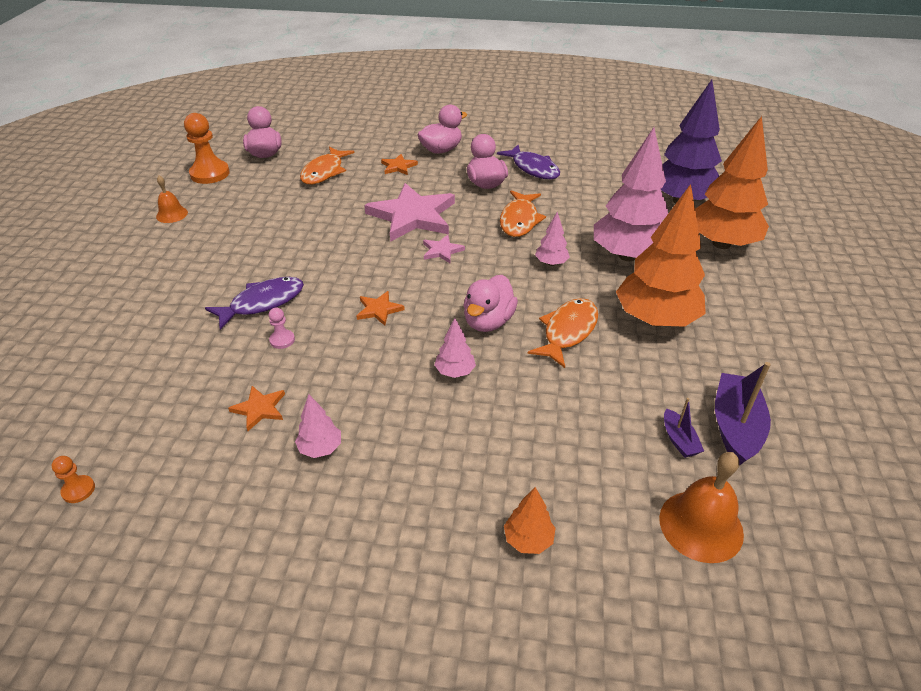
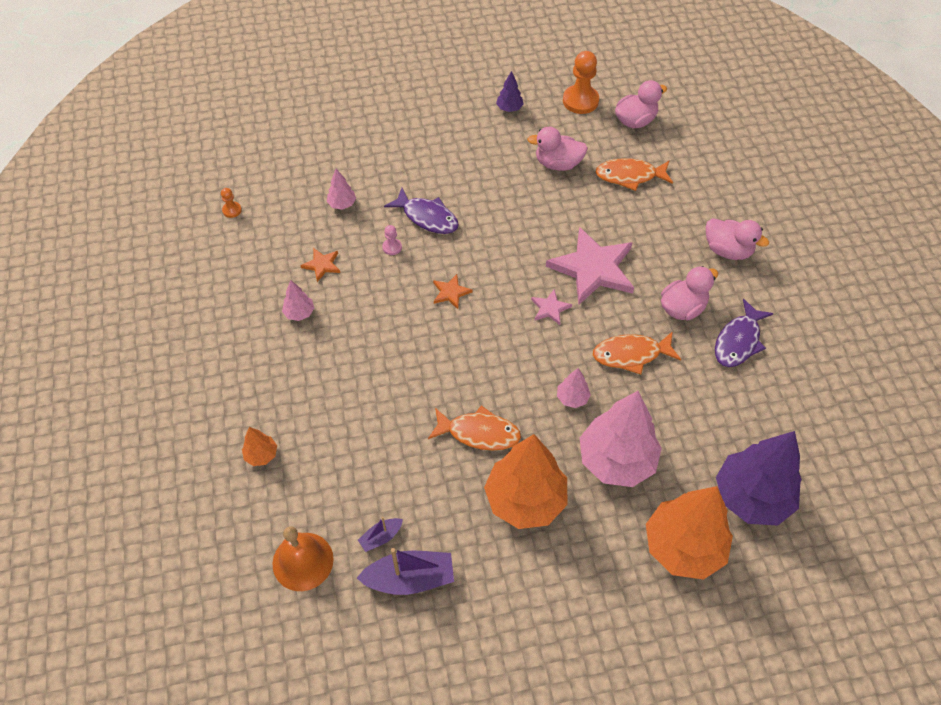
camera: 70 degrees right, 15 degrees up
(172, 214) = (509, 108): orange bell -> purple tree
(398, 166) = (673, 227): orange star -> none
(455, 372) = (400, 366): pink tree -> pink tree (342, 204)
(488, 321) = (468, 371): pink duck -> pink duck (558, 164)

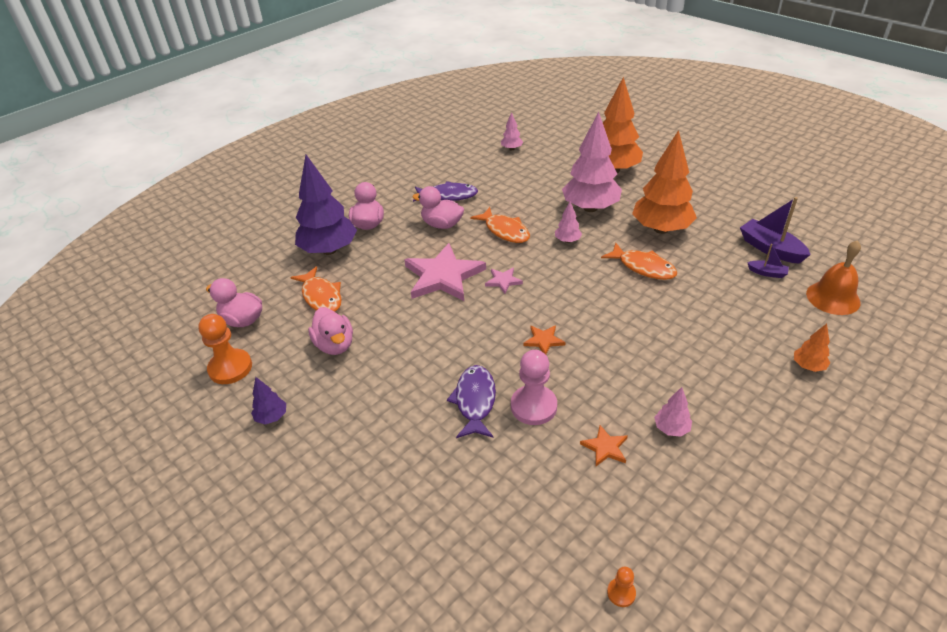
camera: 120 degrees left, 15 degrees down
(342, 204) = (516, 482): pink tree -> pink tree (511, 149)
(392, 247) = (533, 406): pink pawn -> pink pawn, size x2.09
(479, 433) = (643, 267): orange fish -> orange fish turned 150 degrees clockwise
(751, 497) = (555, 160): purple tree -> purple tree (329, 250)

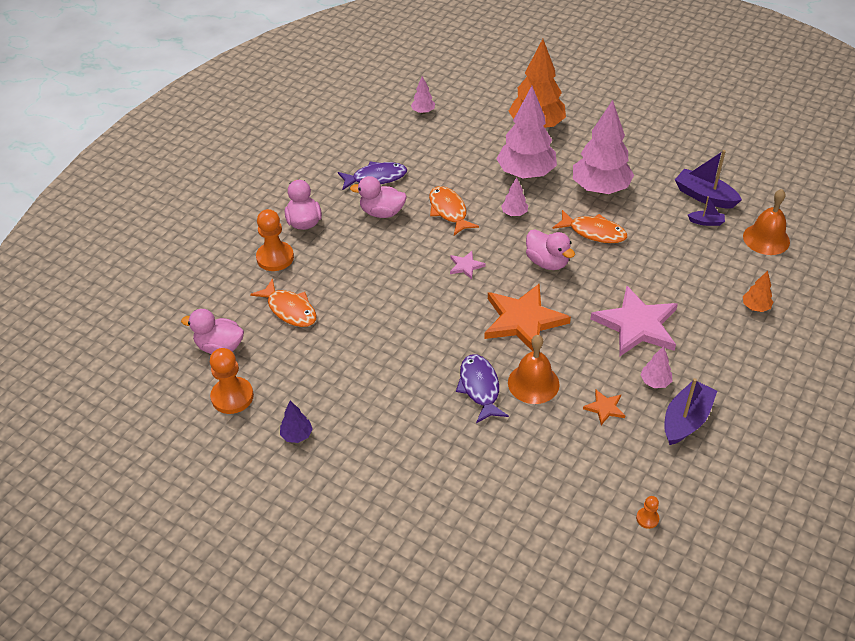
camera: 15 degrees left, 5 degrees up
(329, 250) = (275, 258): purple tree -> orange pawn
(335, 345) = (326, 357): pink duck -> pink duck (547, 262)
(443, 276) = (405, 269): pink star -> pink star (637, 325)
(505, 231) = (449, 211): orange fish -> orange fish turned 150 degrees counterclockwise
(533, 406) = (533, 383): pink pawn -> orange bell
(543, 340) = (523, 320): orange star -> orange star, size x2.25
(661, 229) = (600, 188): orange tree -> pink tree
(698, 479) = (686, 420): none -> purple boat

